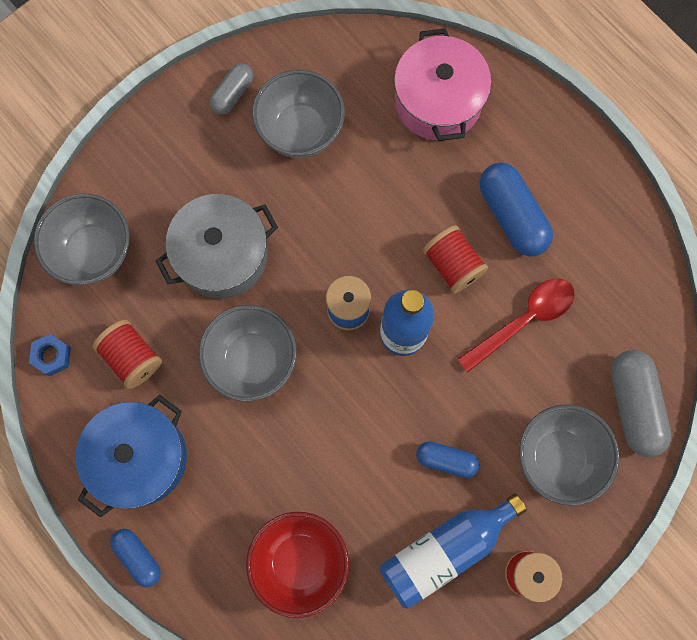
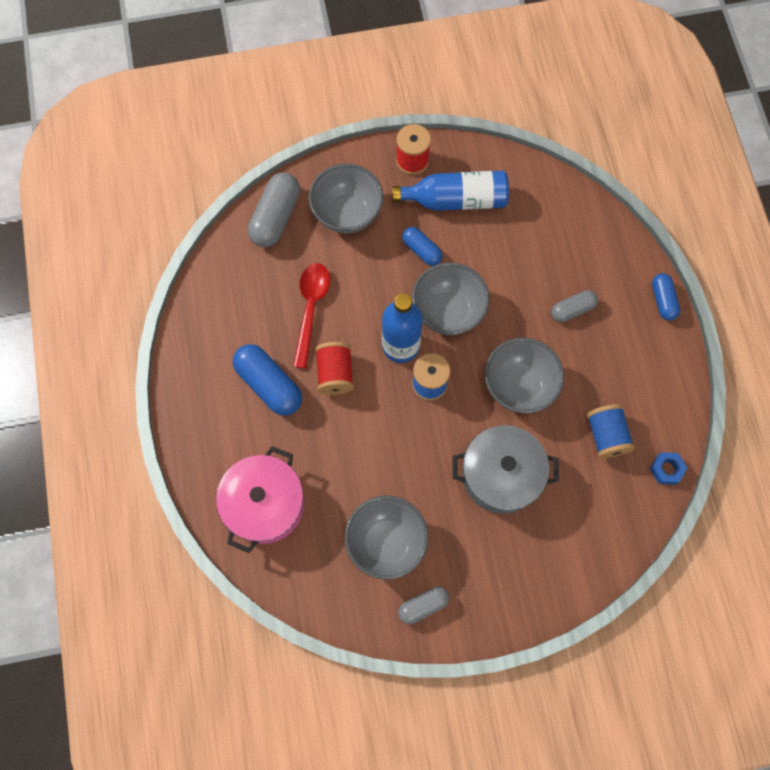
camera: 150 degrees left, 5 degrees down
(94, 251) = (599, 533): grey bowl -> grey bowl (448, 311)
(132, 357) = (606, 435): red spool -> blue spool
(140, 457) = (632, 363): blue pot -> none
(237, 484) = (572, 310): none -> grey capsule
(300, 561) = (554, 242): red bowl -> none
(512, 216) = (269, 384): blue capsule -> blue capsule turned 45 degrees counterclockwise
(523, 320) = (311, 309): red spoon -> red spoon turned 105 degrees clockwise

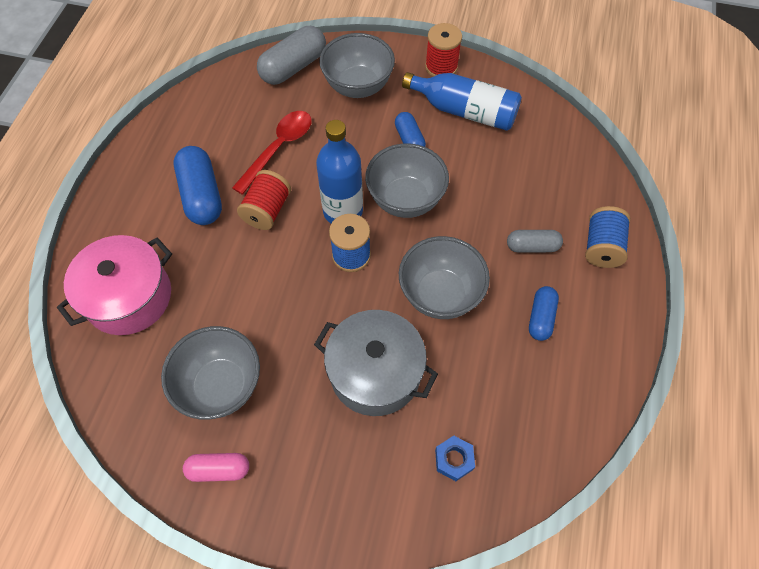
camera: 25 degrees right, 10 degrees down
(423, 606) = (219, 469): grey capsule -> pink capsule
(606, 435) = (509, 382): blue spool -> blue spool (601, 247)
(663, 300) = (634, 275): blue capsule -> blue capsule (541, 318)
(666, 469) = (562, 448): blue nut -> blue nut (454, 460)

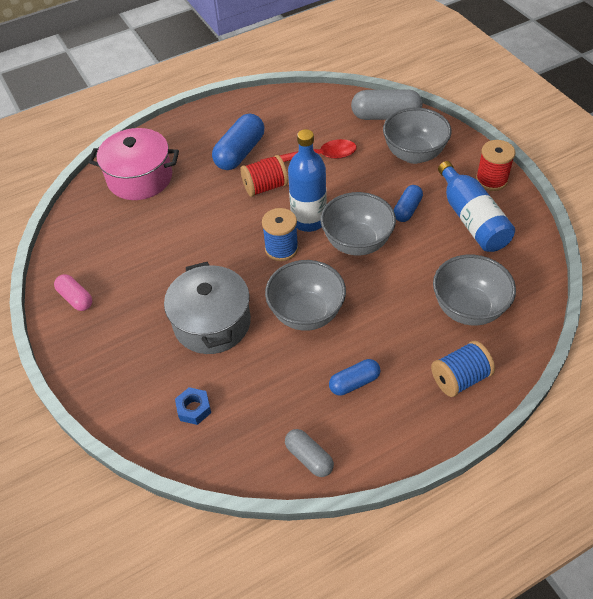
camera: 50 degrees right, 10 degrees down
(221, 386) = (127, 259): grey bowl -> grey bowl (468, 309)
(532, 246) = (407, 337): grey capsule -> grey capsule (309, 457)

